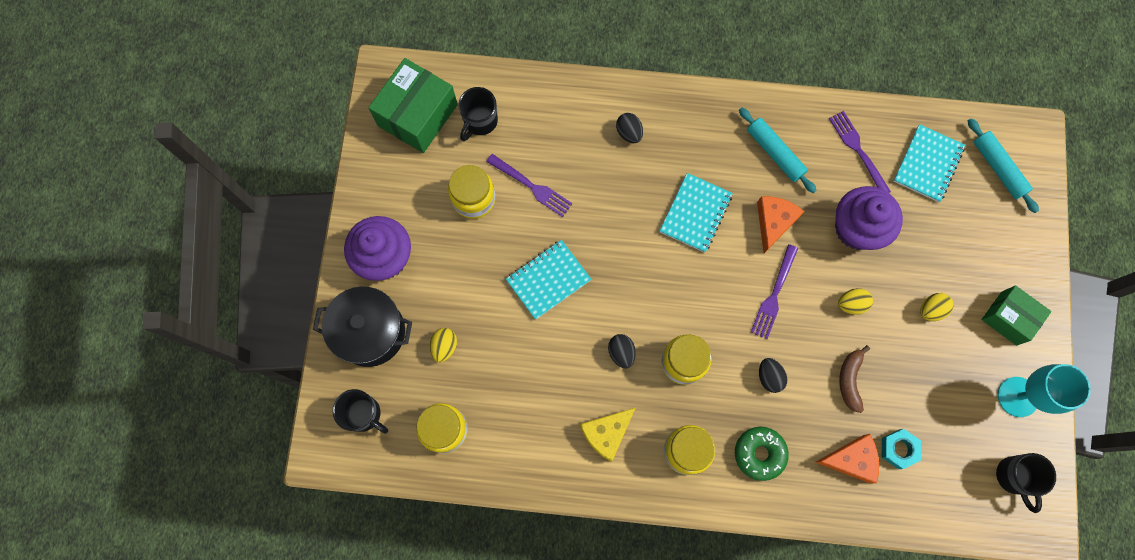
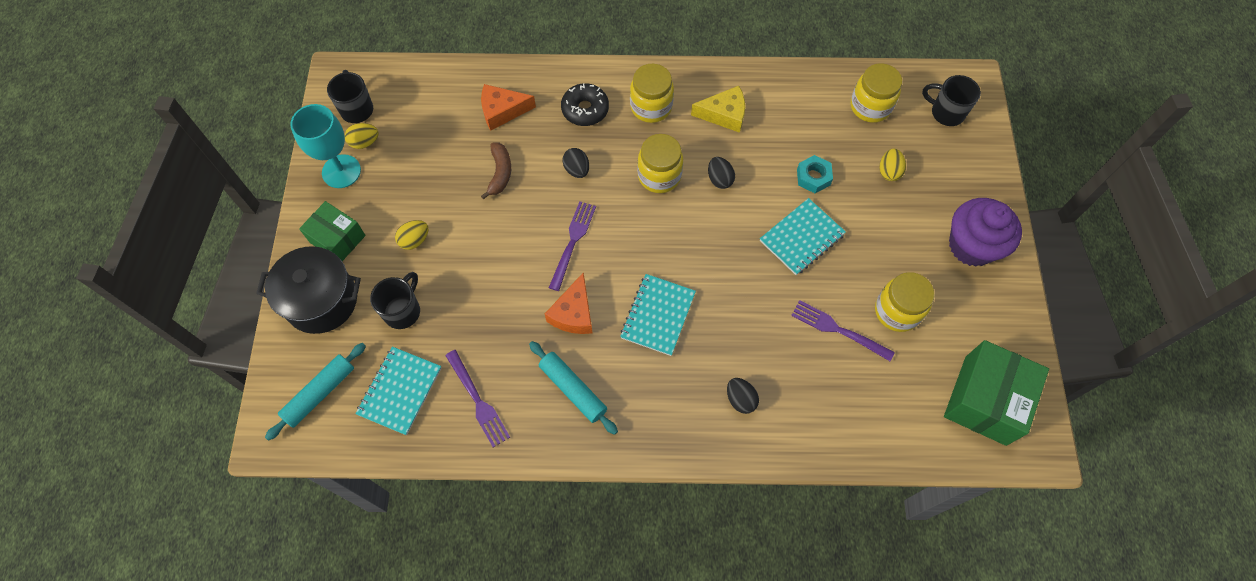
camera: 175 degrees right, 10 degrees down
(370, 332) = (963, 178): black pot -> black pot (321, 301)
(480, 122) = (912, 398): black mug -> black mug (403, 311)
(606, 433) = (724, 114): yellow cheese -> yellow cheese turned 45 degrees clockwise
(759, 453) = (585, 109): green donut -> black donut
(851, 304) = (495, 239): yellow egg -> yellow egg (365, 142)
(857, 228) = (485, 314): purple cupcake -> none
(898, 449) = (459, 122): turquoise nut -> turquoise nut (813, 177)
(998, 168) = (320, 393): turquoise rolling pin -> turquoise rolling pin turned 75 degrees clockwise

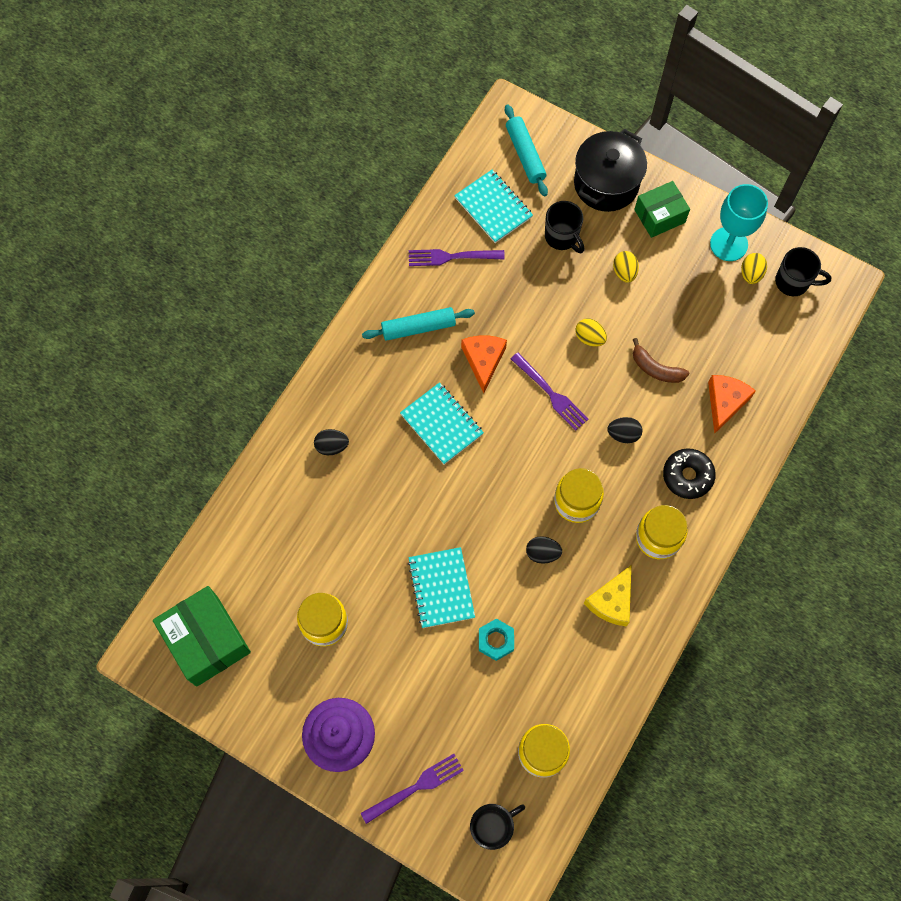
camera: 120 degrees right, 5 degrees up
(573, 313) = (483, 361): orange cheese -> orange cheese turned 45 degrees clockwise
(838, 330) = (339, 562): purple fork -> purple fork (415, 787)
(889, 171) = (460, 717): yellow egg -> yellow egg (589, 338)

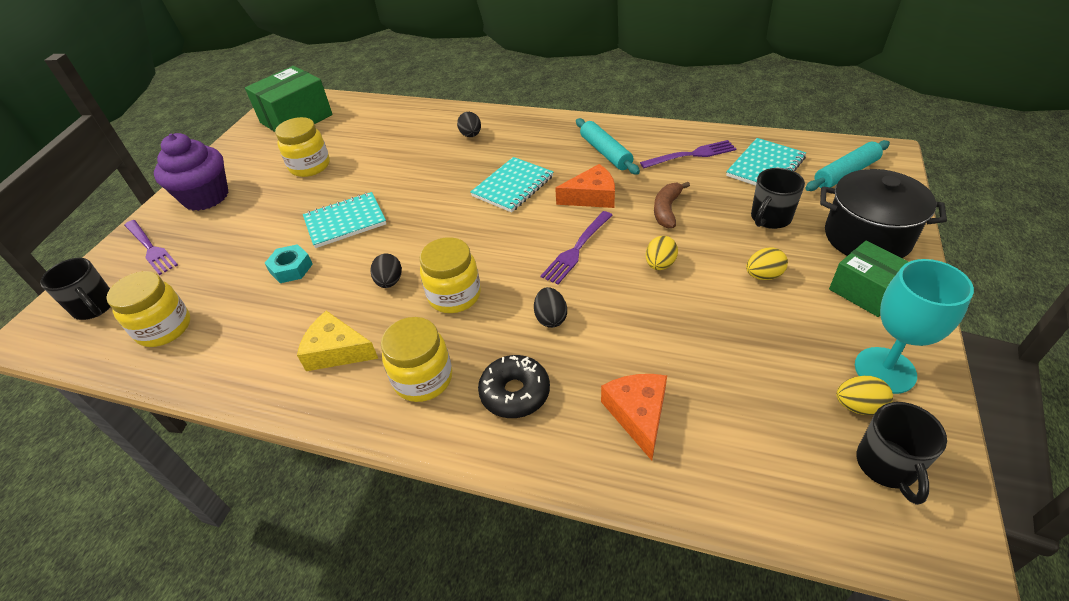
camera: 80 degrees right, 25 degrees down
(452, 257) = (691, 155): purple fork -> purple fork turned 90 degrees clockwise
(656, 368) = (651, 330): brown banana -> brown banana (667, 210)
(725, 402) = (638, 414): orange cheese -> orange cheese turned 105 degrees counterclockwise

